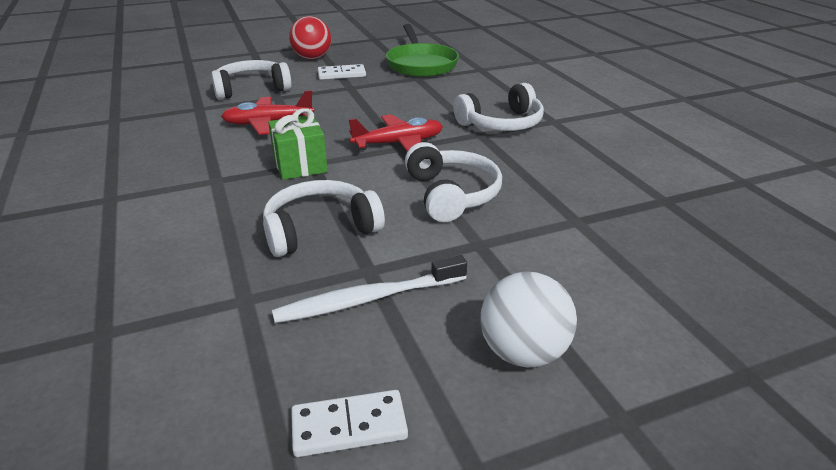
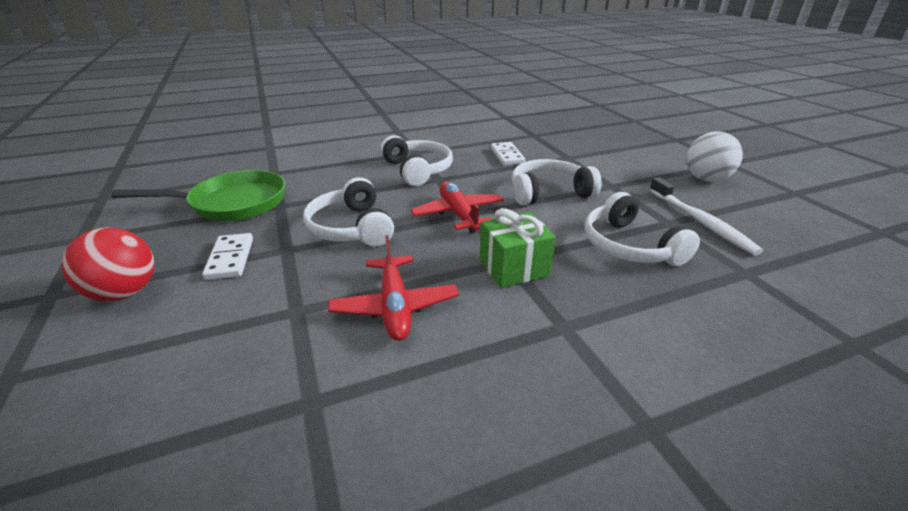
camera: 90 degrees left, 0 degrees up
(252, 89) = (243, 345): white headphones -> white headphones (351, 228)
(349, 426) = (808, 223): white domino -> white domino (507, 156)

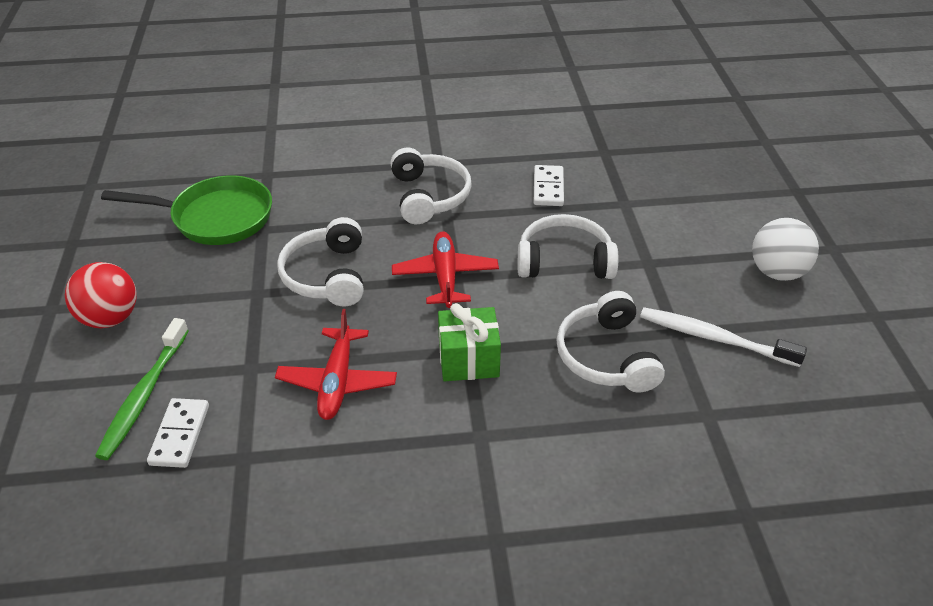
camera: 15 degrees right, 10 degrees up
(171, 359) = (144, 395): none -> green toothbrush
(230, 258) = (203, 295): white domino -> white domino (179, 435)
(701, 222) = (714, 338): white toothbrush -> white toothbrush turned 120 degrees clockwise

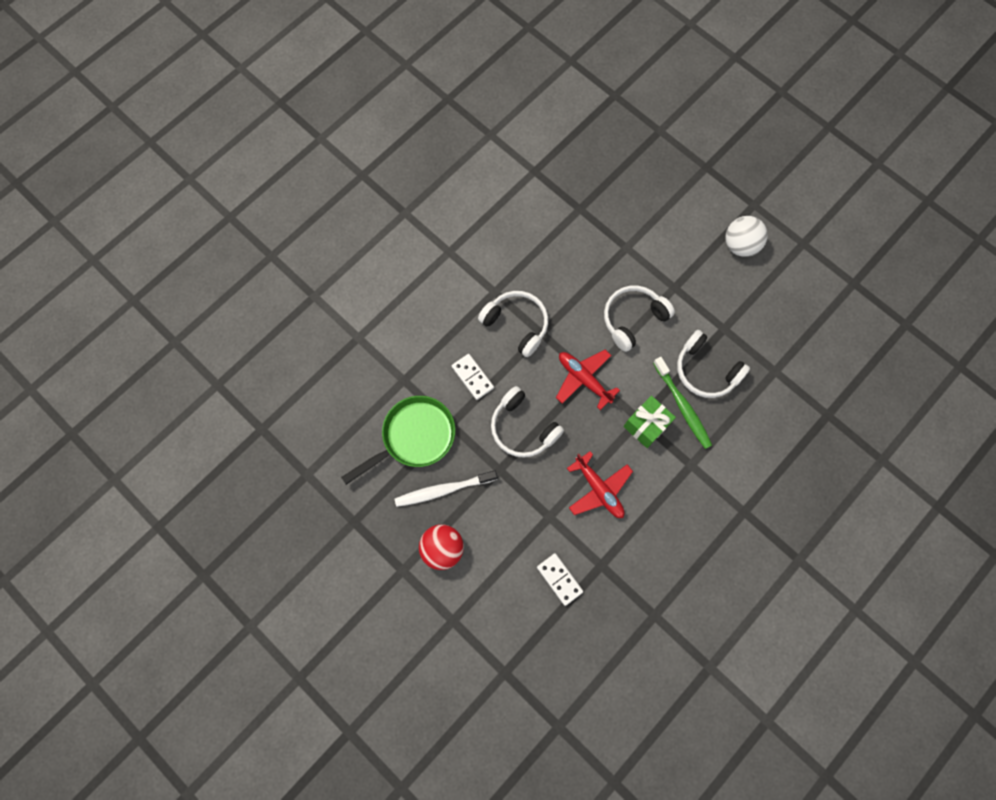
camera: 40 degrees left, 30 degrees up
(144, 395) = (517, 575): green toothbrush -> green toothbrush (682, 406)
(548, 188) = (575, 266): white domino -> white domino (472, 377)
(714, 338) = (744, 318): white toothbrush -> white toothbrush (443, 490)

